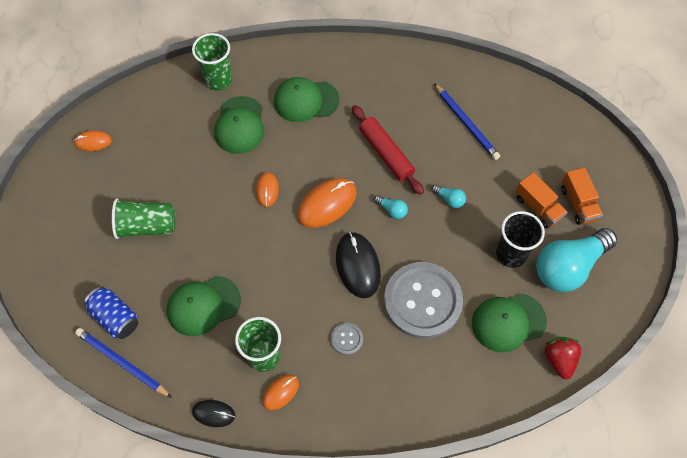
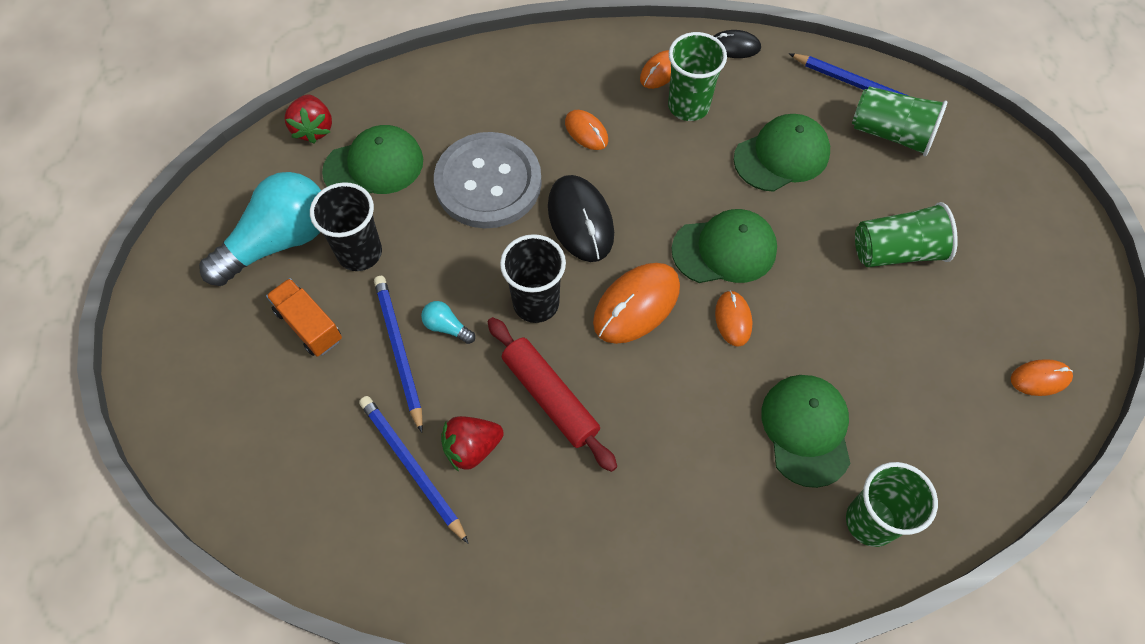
camera: 175 degrees right, 0 degrees up
(115, 318) = (891, 133): blue can -> green cup
(305, 101) = (701, 490): green cap -> green cap (724, 249)
(347, 339) = (586, 131): grey button -> orange mouse
(392, 210) = (536, 303): turquoise light bulb -> black cup
(432, 130) = (472, 448): none -> red strawberry
(479, 187) = (399, 351): none -> blue pencil
(578, 203) = (244, 336): orange truck -> none

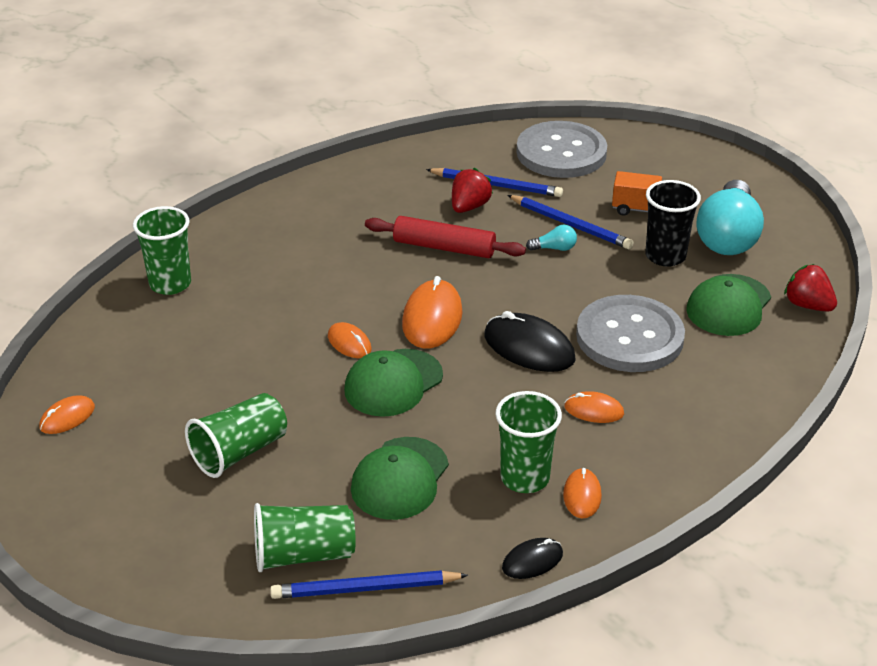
camera: 145 degrees right, 25 degrees down
(289, 480) = (561, 153): none -> grey button
(536, 303) = (507, 286): black cup -> none
(806, 430) = (246, 308): green cap -> none

